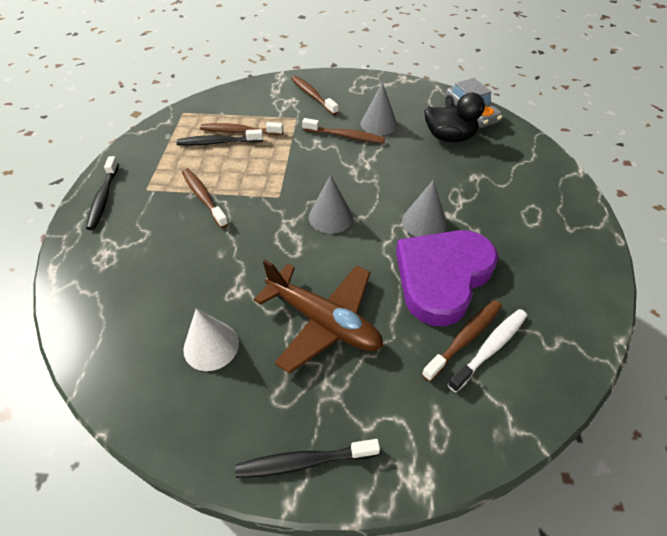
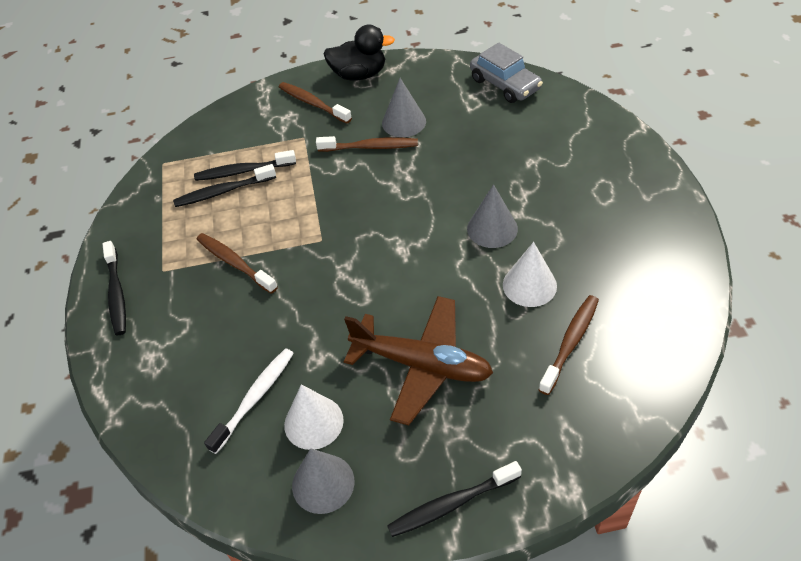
camera: 10 degrees left, 0 degrees up
(239, 131) = (243, 171): brown toothbrush -> black toothbrush
(330, 217) = (388, 249): grey cone -> grey cone (323, 483)
(442, 277) = (529, 285): purple heart -> white cone
(449, 137) = (490, 120): black duck -> black duck (359, 75)
(490, 348) = (598, 345): white toothbrush -> white toothbrush (255, 398)

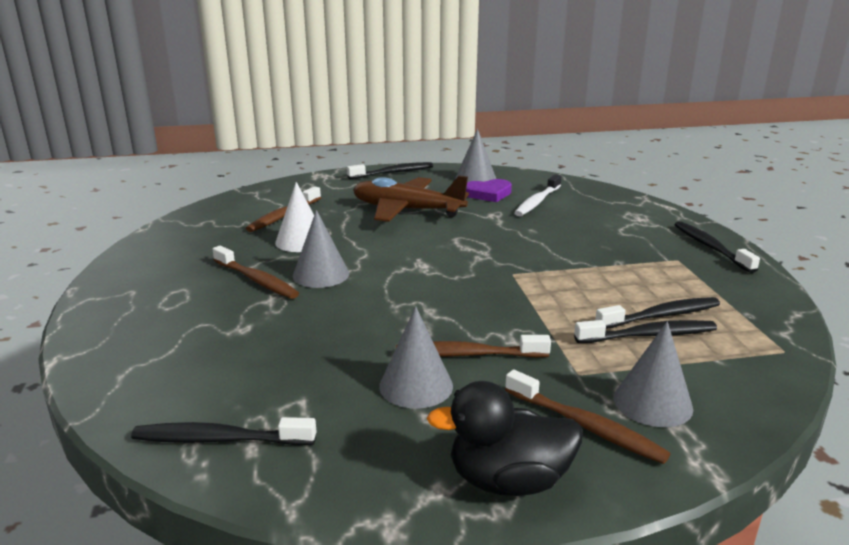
camera: 175 degrees right, 25 degrees down
(234, 263) = (601, 261): brown toothbrush -> brown toothbrush (256, 280)
(269, 119) = (653, 402): none -> grey cone
(313, 422) = (488, 194): white cone -> purple heart
(505, 84) = (220, 439): grey car -> black toothbrush

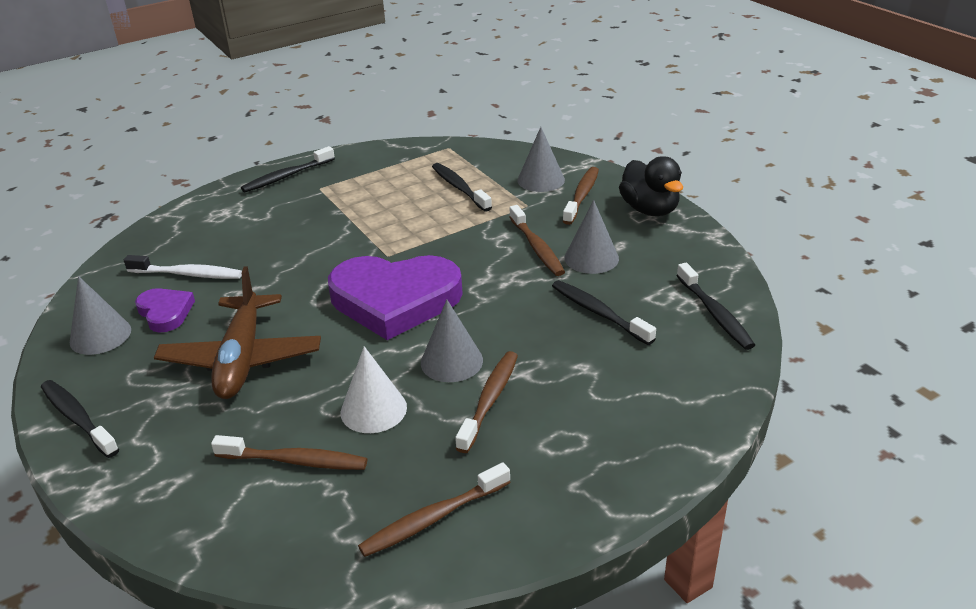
camera: 110 degrees left, 10 degrees up
(179, 244) = (433, 518): none -> brown toothbrush
(432, 266) = (395, 300): none -> purple heart
(661, 316) = (427, 186): black toothbrush -> black toothbrush (598, 313)

